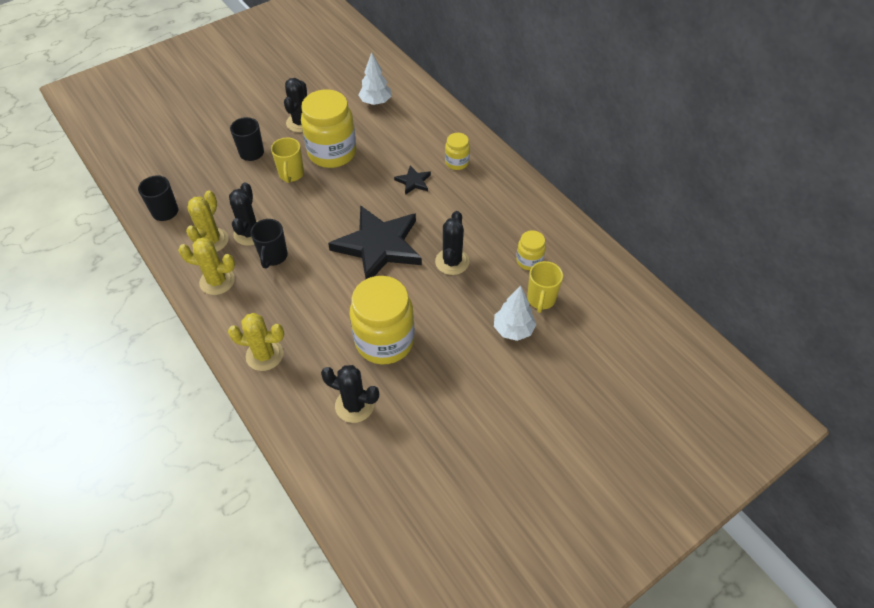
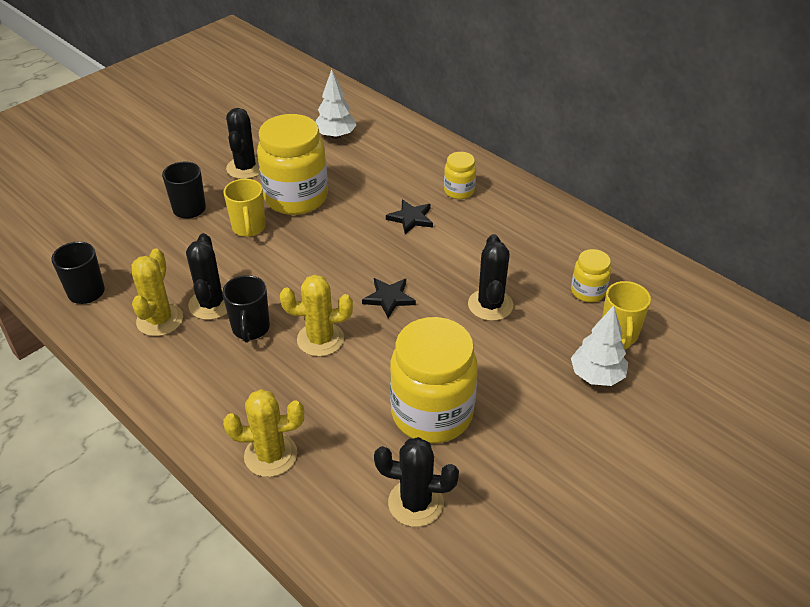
camera: 10 degrees left, 10 degrees down
(217, 281) = (179, 369): yellow cactus -> yellow cactus (320, 339)
(379, 246) = (389, 298): black star -> black star, size x0.43

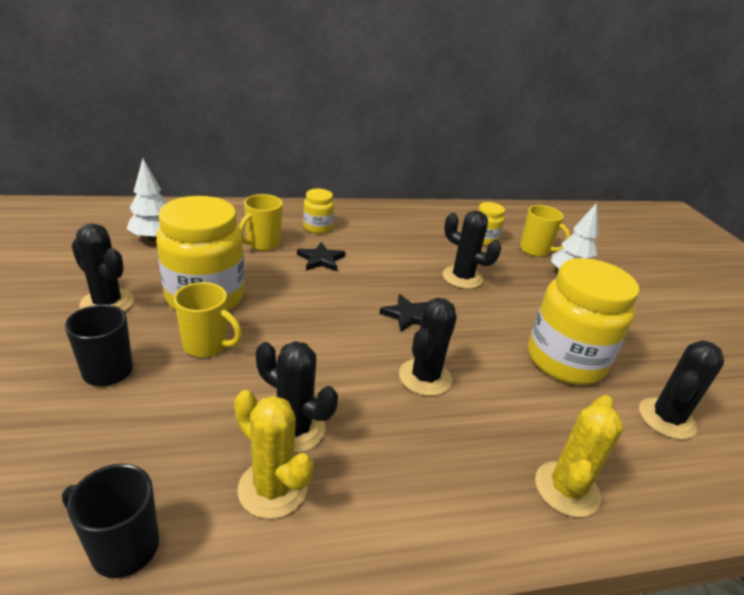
camera: 60 degrees left, 10 degrees down
(250, 329) = (366, 417): black mug -> none
(320, 339) = (425, 377): yellow cactus -> black cactus
(394, 181) = (262, 244): none -> yellow mug

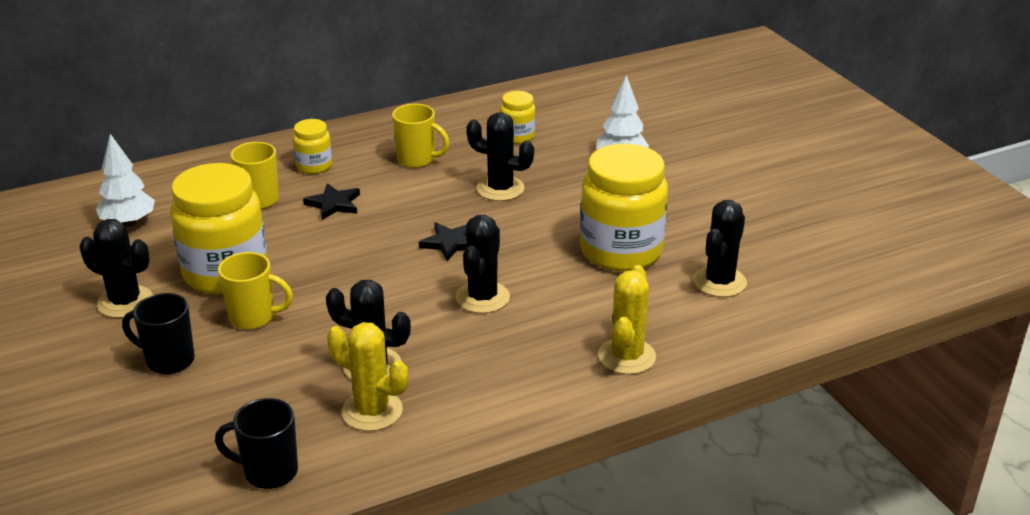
camera: 10 degrees left, 0 degrees up
(535, 250) = (580, 137): yellow mug -> yellow mug (417, 159)

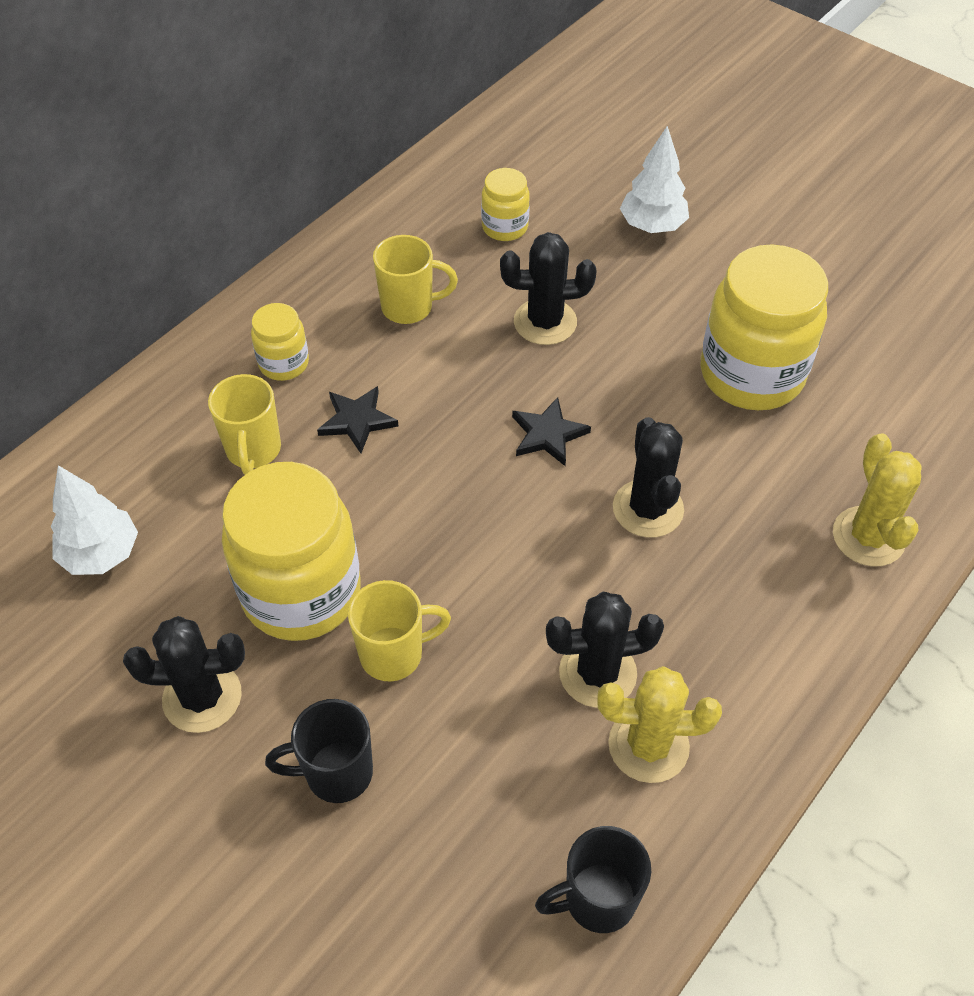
camera: 25 degrees left, 20 degrees up
(719, 282) = (887, 382): black cactus -> none

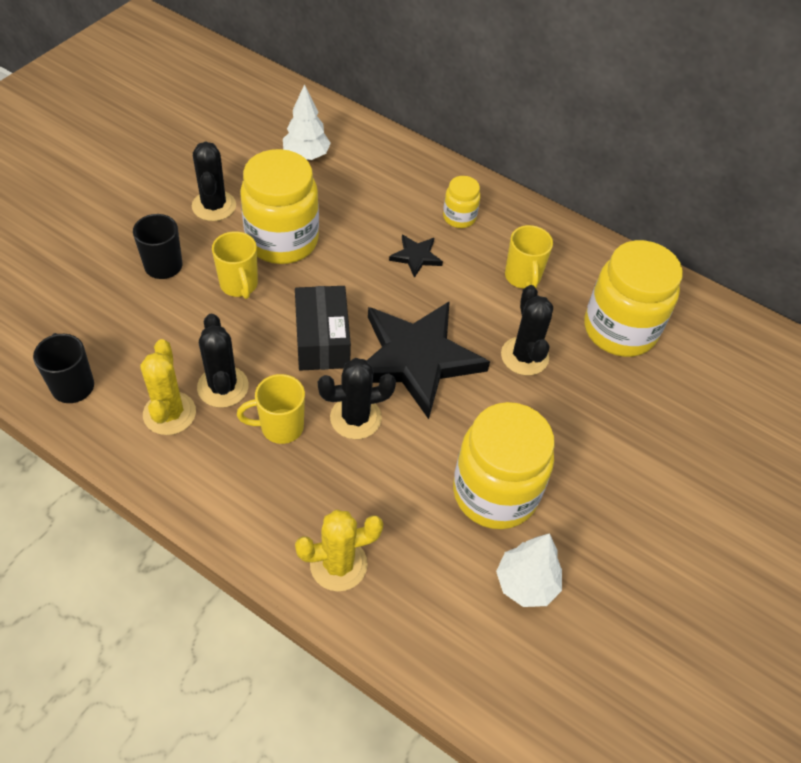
camera: 80 degrees right, 0 degrees up
(253, 450) = (386, 210): yellow mug -> yellow mug (280, 427)
(505, 227) = (619, 330): yellow jar -> yellow jar, size x2.06
(510, 543) = (322, 340): none -> black box
(548, 434) = (416, 359): black star -> black star, size x2.35
(652, 226) = (649, 428): white tree -> white tree (526, 583)

